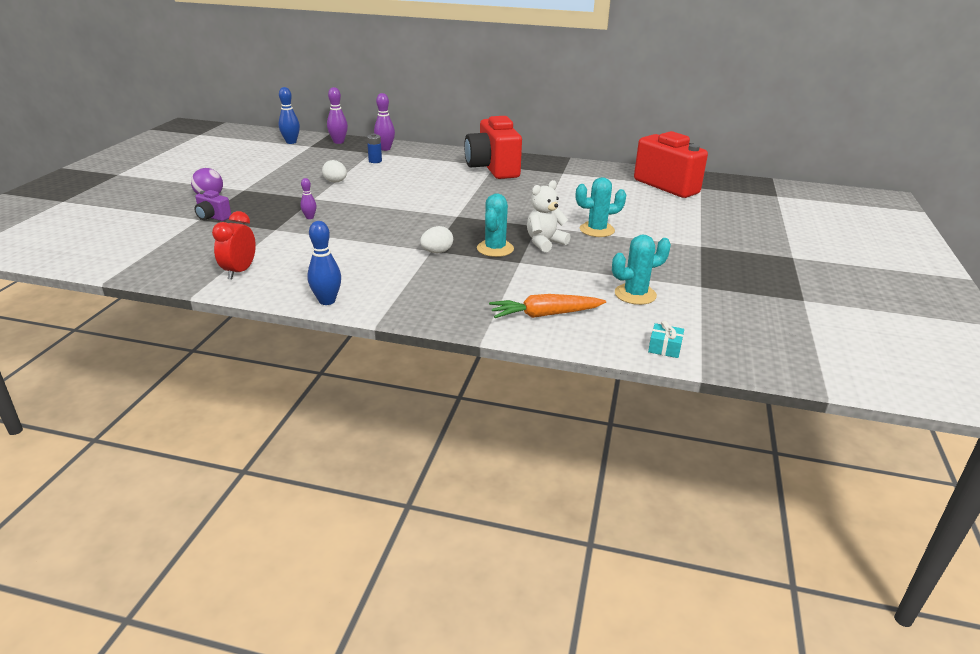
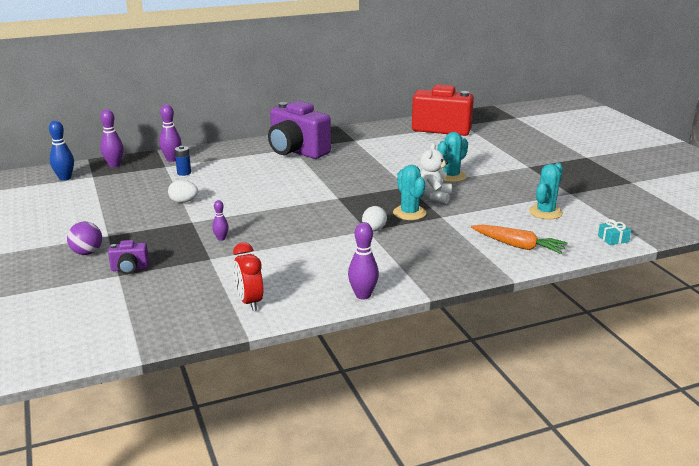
camera: 35 degrees left, 5 degrees down
(327, 301) = (363, 295): blue bowling pin -> purple bowling pin
(493, 169) = (296, 151): red camera -> purple camera
(544, 315) = (518, 246): orange carrot -> orange carrot turned 105 degrees counterclockwise

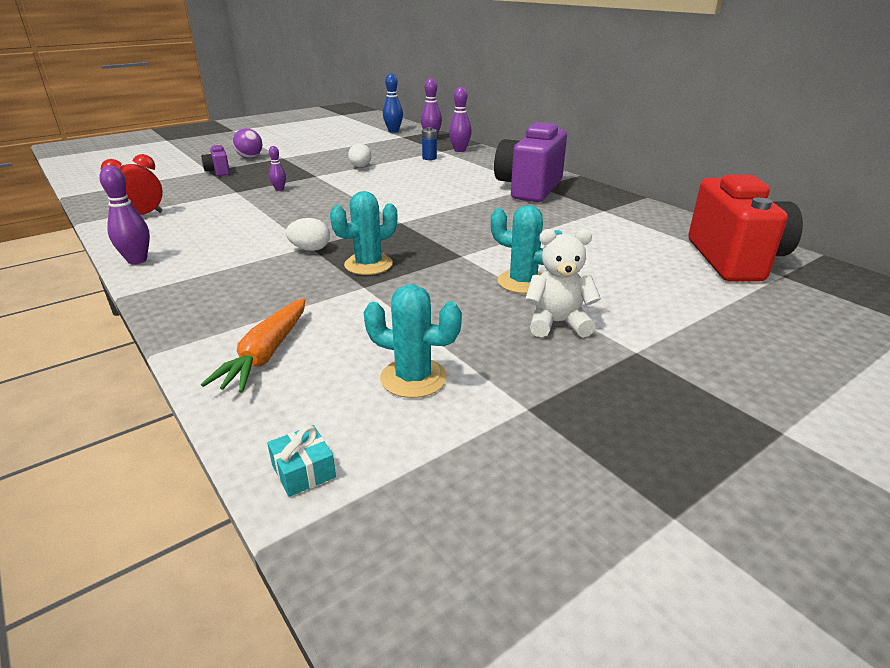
camera: 75 degrees right, 5 degrees up
(434, 197) = (432, 276): white teddy bear -> white teddy bear (557, 323)

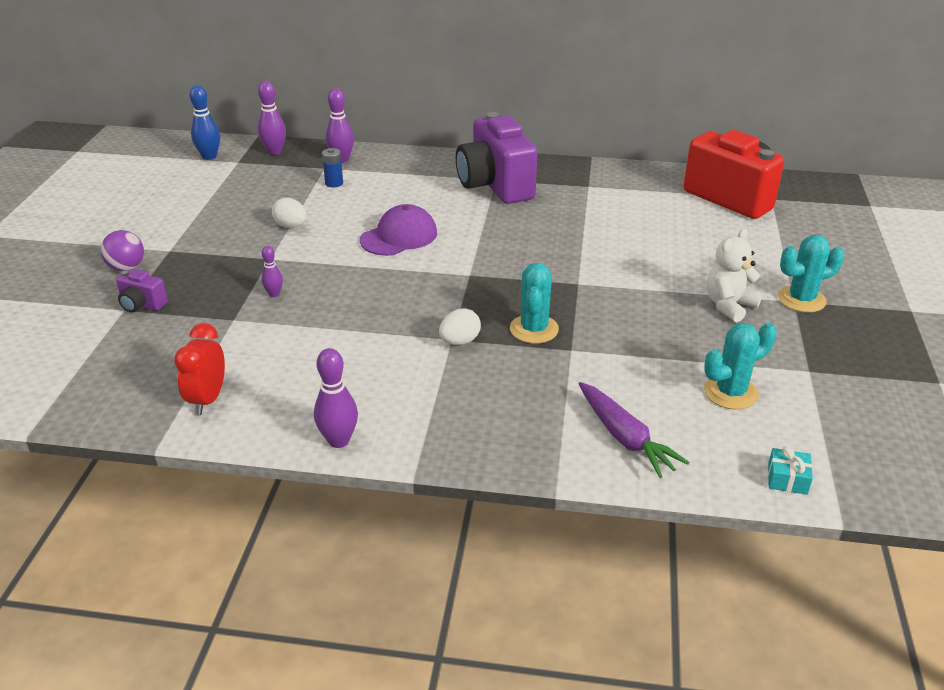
camera: 45 degrees left, 5 degrees up
(266, 354) = (625, 438): orange carrot -> purple carrot
(405, 190) = (399, 236): none -> purple cap
(522, 282) = (656, 285): turquoise cactus -> turquoise cactus (801, 299)

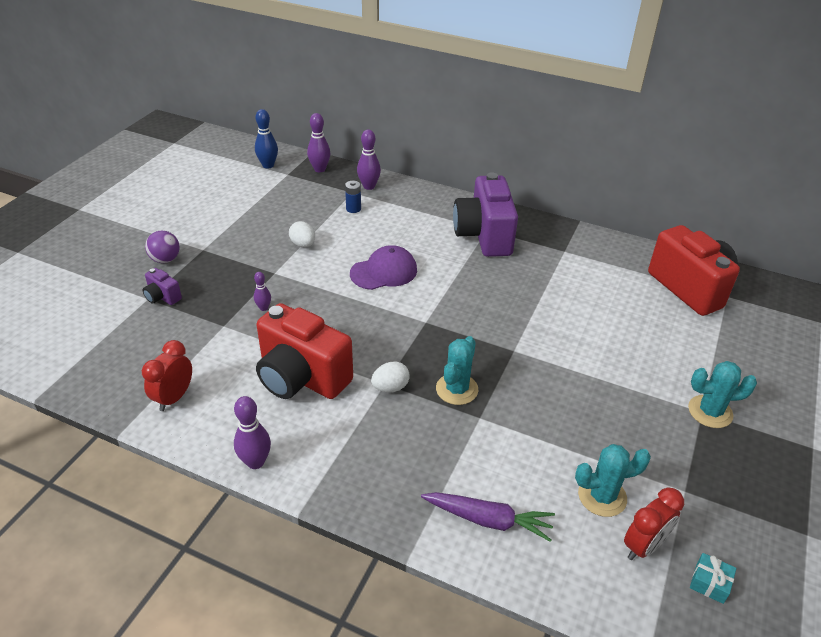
camera: 15 degrees right, 5 degrees up
(353, 351) = (301, 378): none -> red camera
(625, 438) = (489, 520): purple carrot -> purple carrot turned 60 degrees counterclockwise
(729, 305) = (639, 403): white teddy bear -> none
(787, 479) = (616, 602): turquoise gift -> turquoise gift (709, 583)
(791, 425) = (643, 546): none -> red clock

